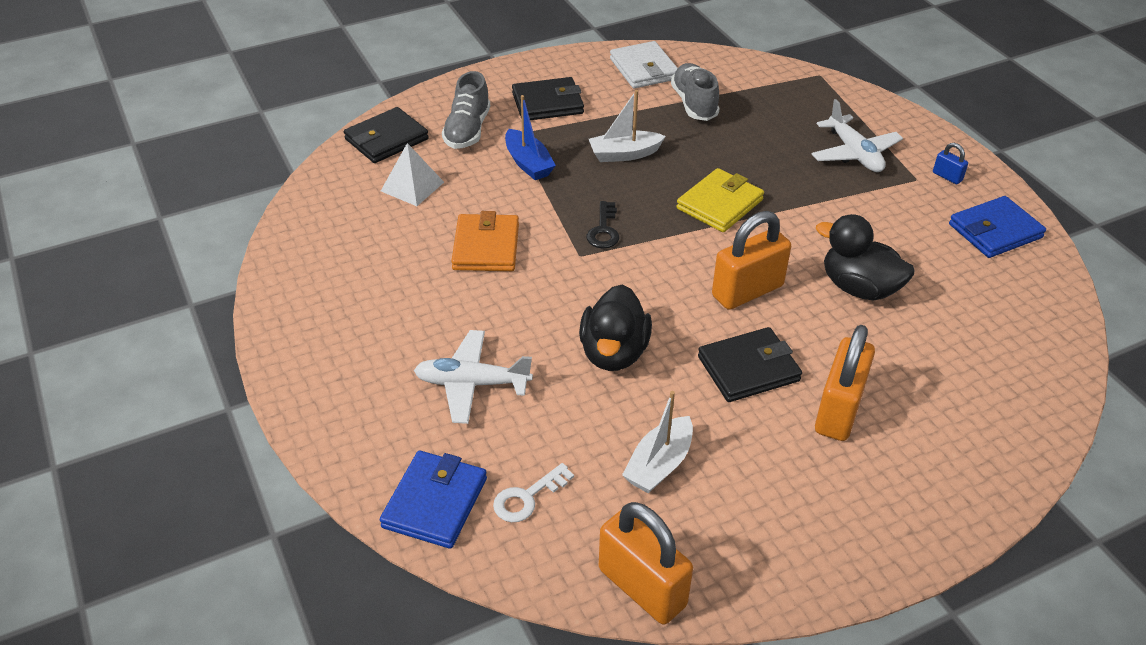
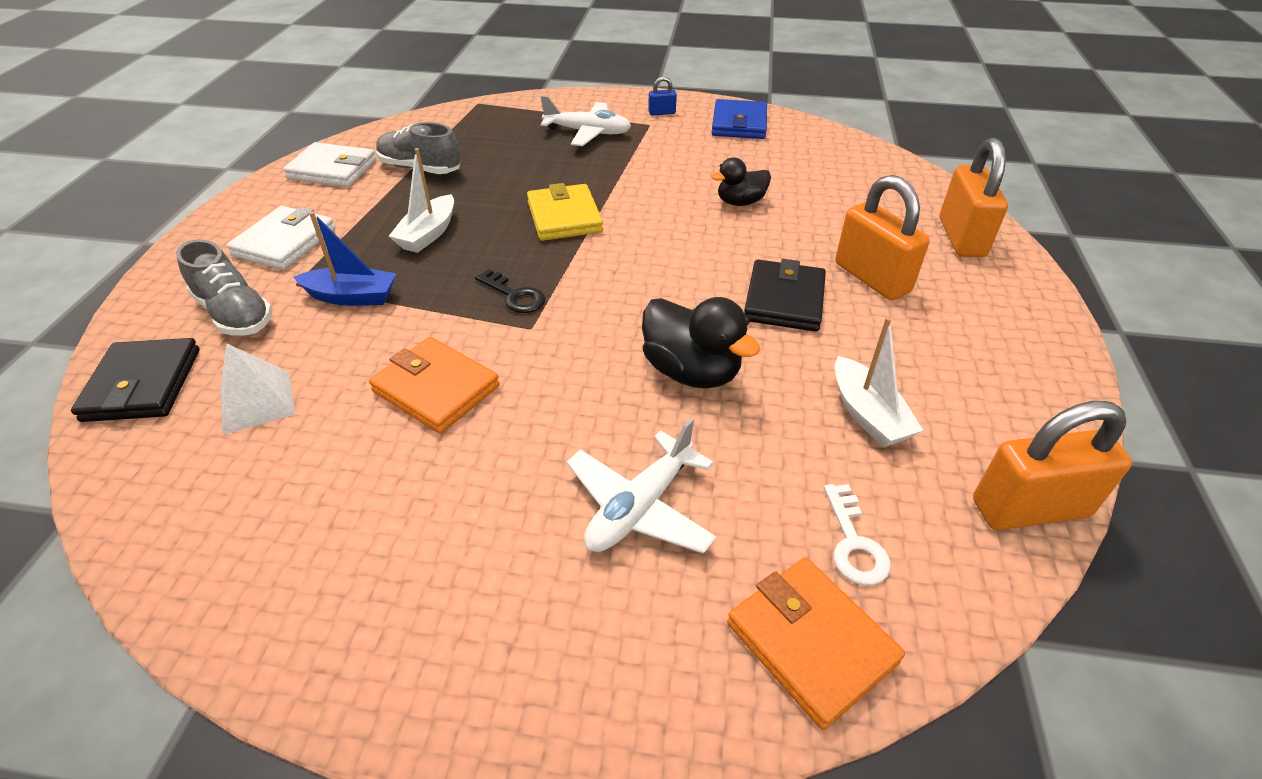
camera: 55 degrees left, 0 degrees up
(435, 502) = (811, 642): blue wallet -> orange wallet
(547, 103) = (285, 242): black wallet -> white wallet
(747, 291) = (688, 255): orange padlock -> orange padlock (961, 237)
(859, 288) = (740, 202): black duck -> black duck, size x0.64

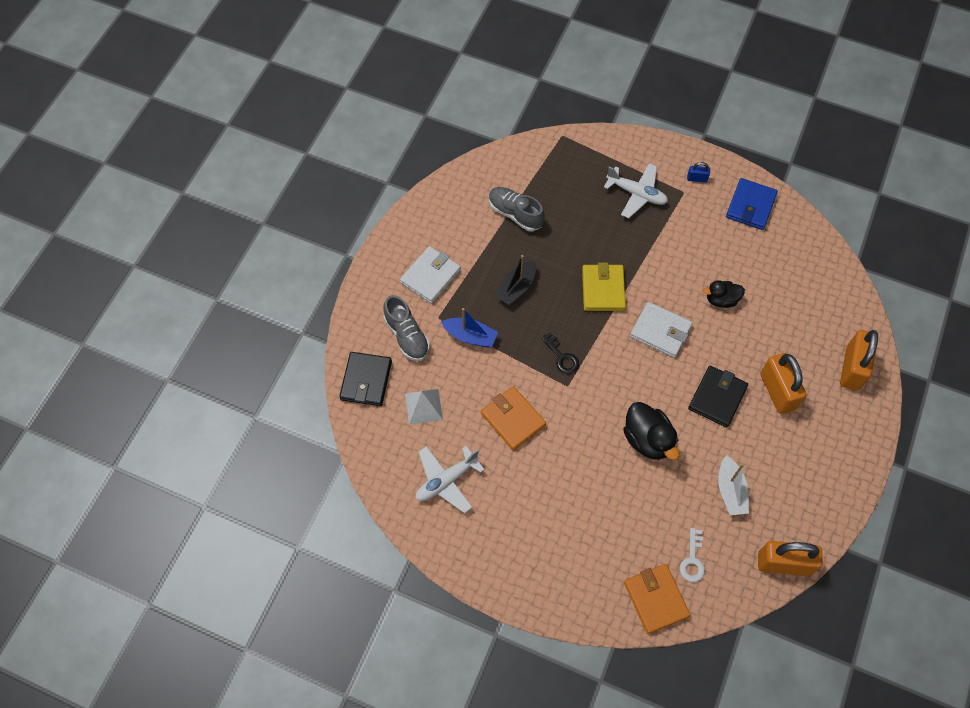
camera: 15 degrees right, 20 degrees up
(332, 170) = (457, 203): white wallet -> white wallet (660, 331)
(428, 234) = (516, 287): white boat -> black boat
(640, 507) = (601, 516): white plane -> white plane (446, 481)

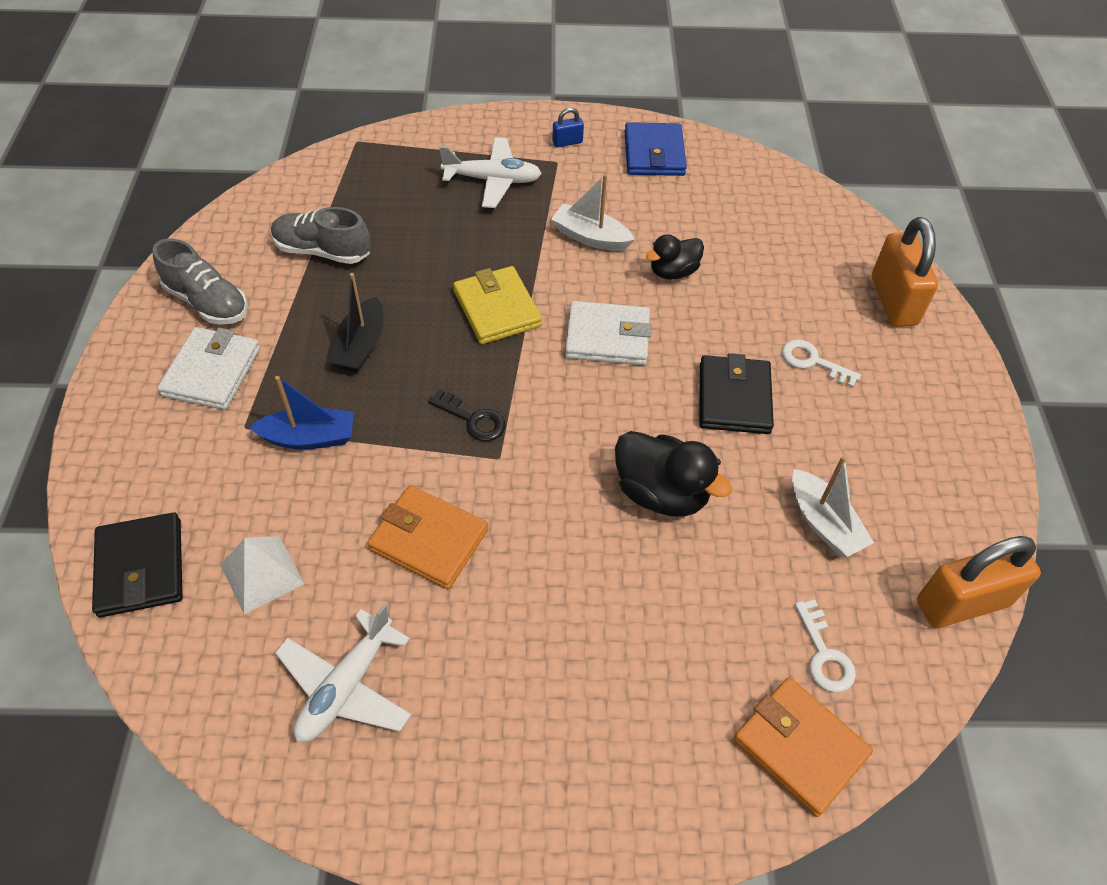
camera: 25 degrees left, 10 degrees down
(407, 336) = (197, 472): grey shoe -> grey shoe (207, 302)
(680, 257) = (590, 237): none -> white boat
(777, 391) = (813, 362): orange padlock -> white key

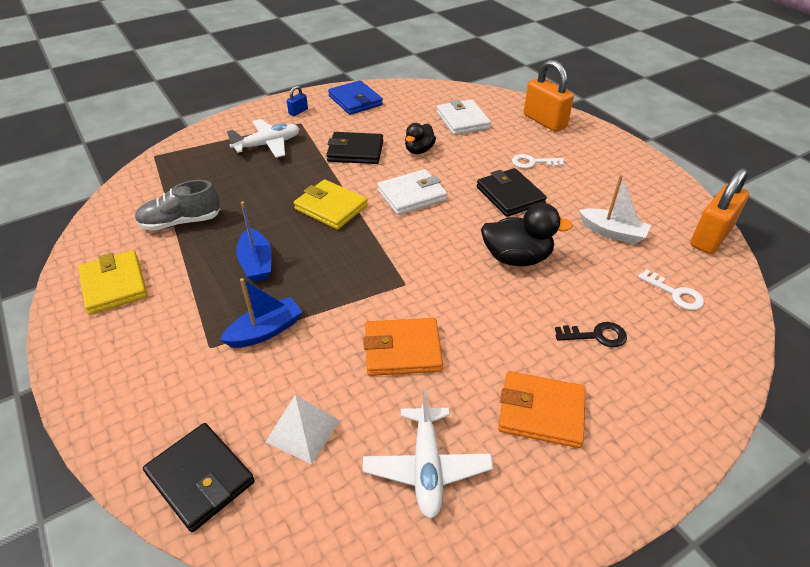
camera: 30 degrees left, 10 degrees down
(207, 302) = (114, 285): grey shoe -> yellow wallet
(212, 372) = (154, 325): white wallet -> white wallet (463, 120)
(361, 346) = (256, 263): black boat -> blue boat
(473, 419) = (369, 271): black key -> black key (596, 335)
(590, 237) = (355, 151): white boat -> black wallet
(800, 747) = (710, 345): orange wallet -> orange wallet (541, 412)

